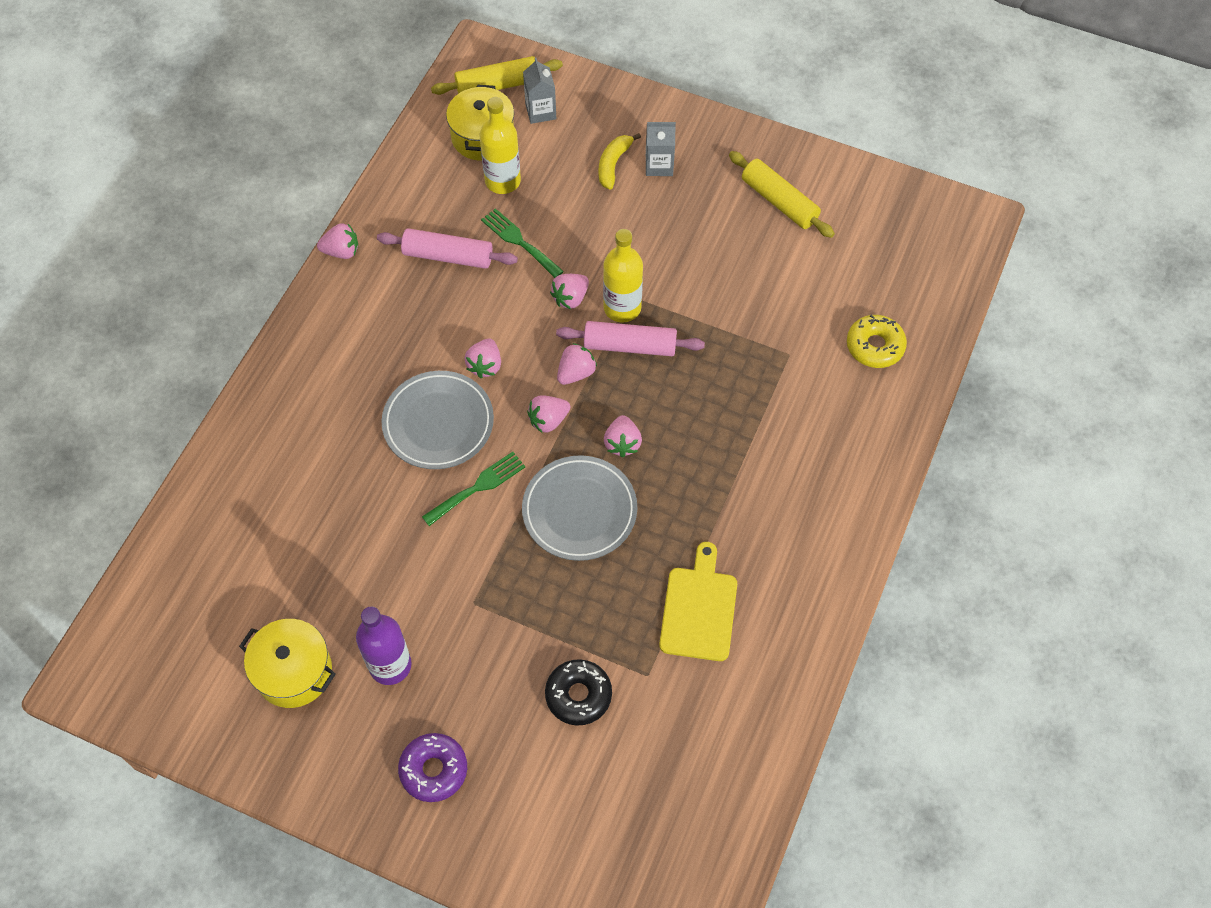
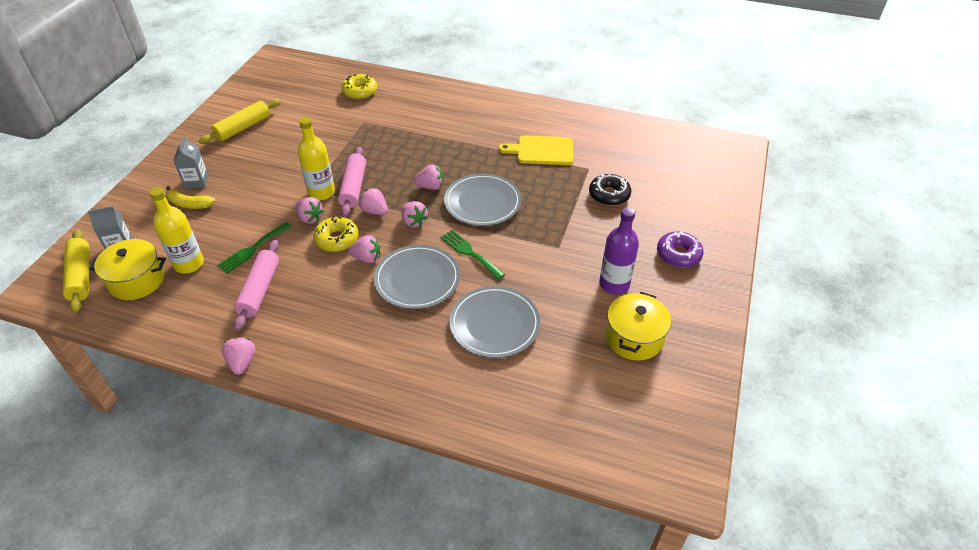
camera: 95 degrees left, 15 degrees down
(347, 507) = (494, 324): none -> grey plate
(525, 330) = (337, 239): none -> yellow donut

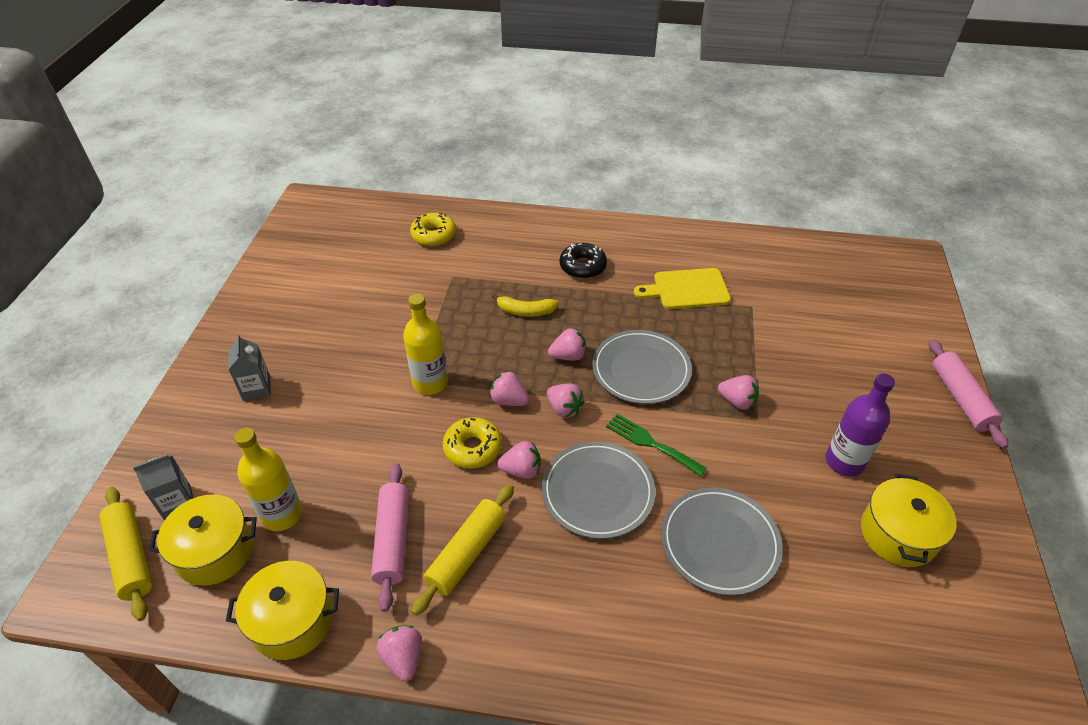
camera: 10 degrees left, 0 degrees up
(175, 329) = (292, 621): none -> yellow pot
(189, 204) = (256, 423): yellow banana -> yellow banana (525, 311)
(243, 128) = (296, 303): yellow rolling pin -> yellow rolling pin (467, 553)
(253, 249) = (364, 479): green fork -> none
(310, 218) = (427, 422): pink strawberry -> pink strawberry (737, 401)
(353, 187) = (470, 370): pink rolling pin -> pink rolling pin (960, 399)
(609, 195) = (790, 339): black donut -> black donut (582, 266)
(678, 254) = (903, 409): purple donut -> none

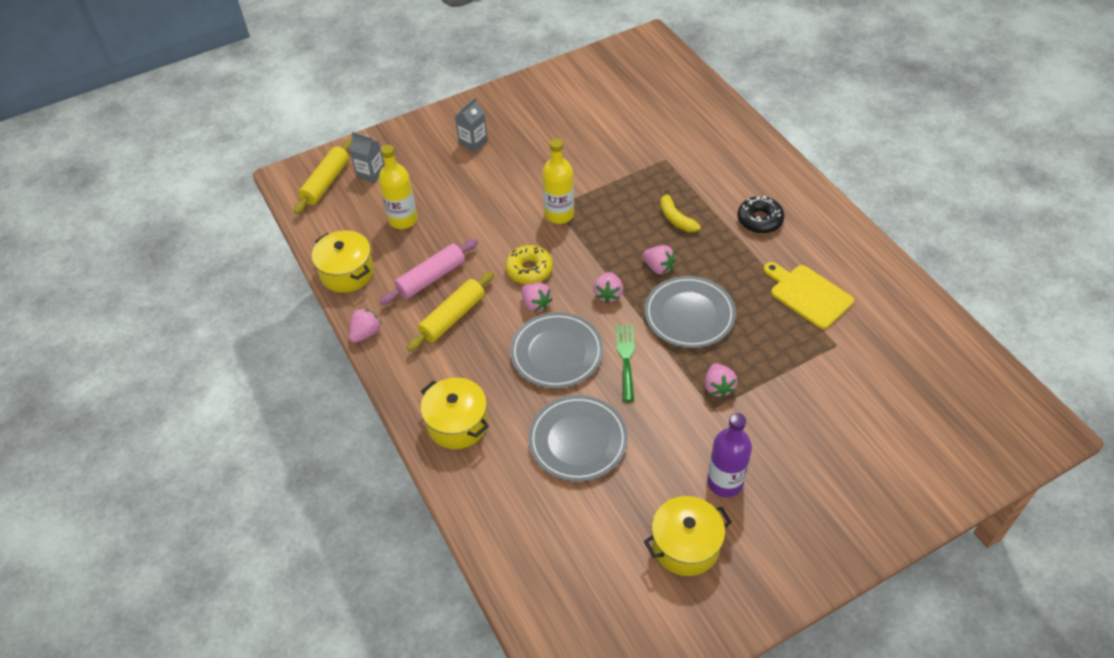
camera: 55 degrees right, 5 degrees up
(215, 551) = (357, 211): yellow pot -> yellow pot (457, 424)
(433, 235) = (694, 122): yellow donut -> none
(467, 553) = (452, 317): yellow rolling pin -> yellow rolling pin turned 45 degrees counterclockwise
(509, 400) = (585, 262): pink strawberry -> none
(960, 399) = (883, 537): pink rolling pin -> none

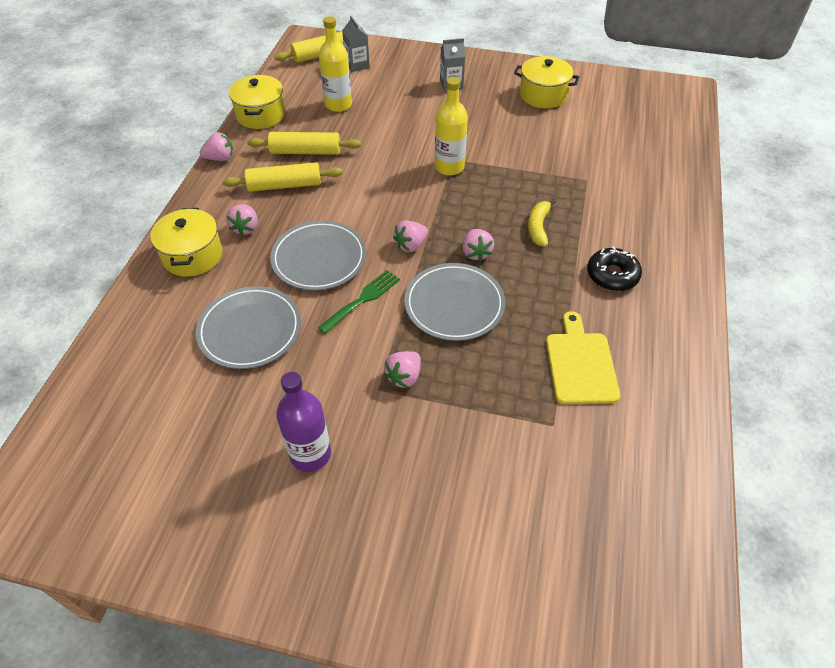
camera: 40 degrees right, 0 degrees up
(431, 278) = (305, 152): pink rolling pin -> yellow rolling pin
(529, 270) = (377, 190): yellow donut -> none
(536, 304) = (350, 216): pink strawberry -> pink strawberry (245, 228)
(685, 545) = (216, 475): yellow pot -> yellow pot (543, 95)

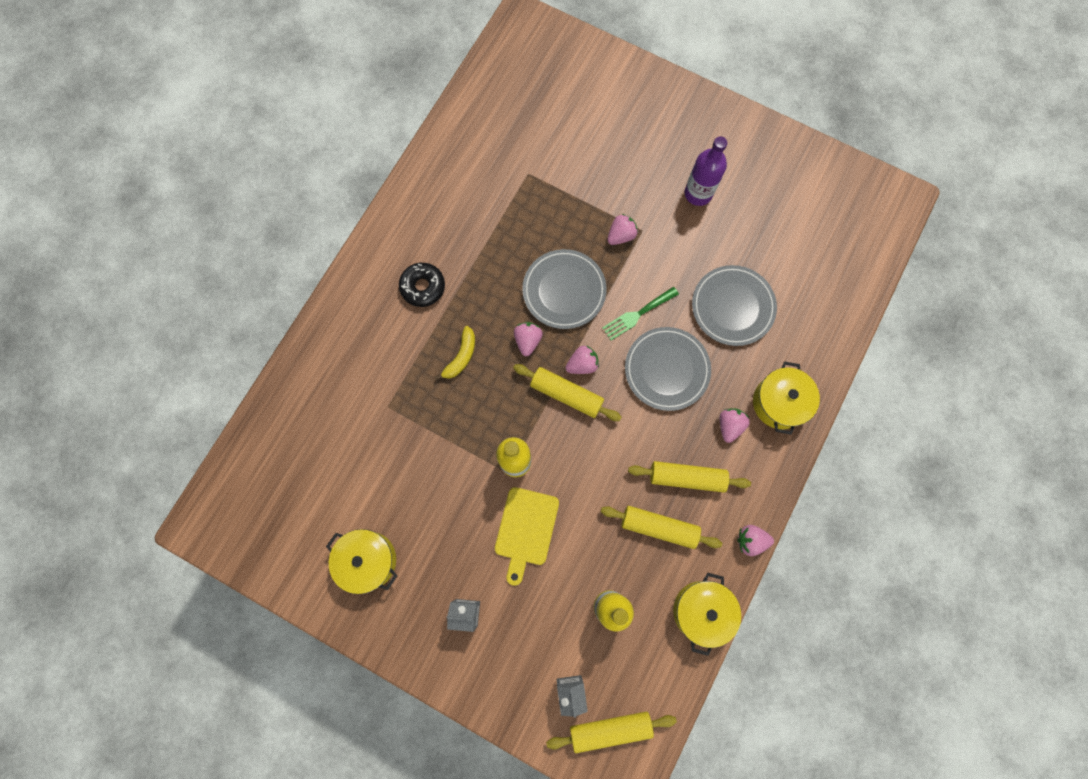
camera: 165 degrees left, 25 degrees up
(419, 220) = (566, 394): none -> yellow rolling pin
(580, 364) = (488, 214): yellow cutting board -> yellow cutting board (526, 530)

